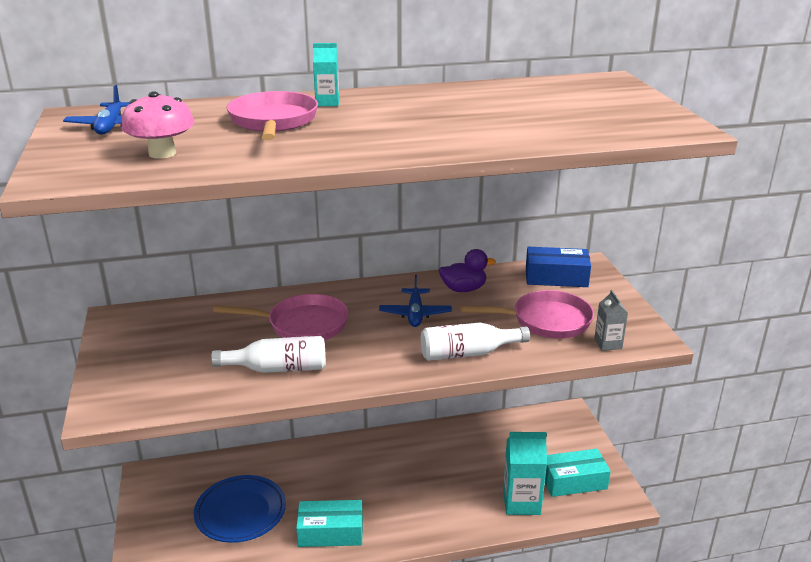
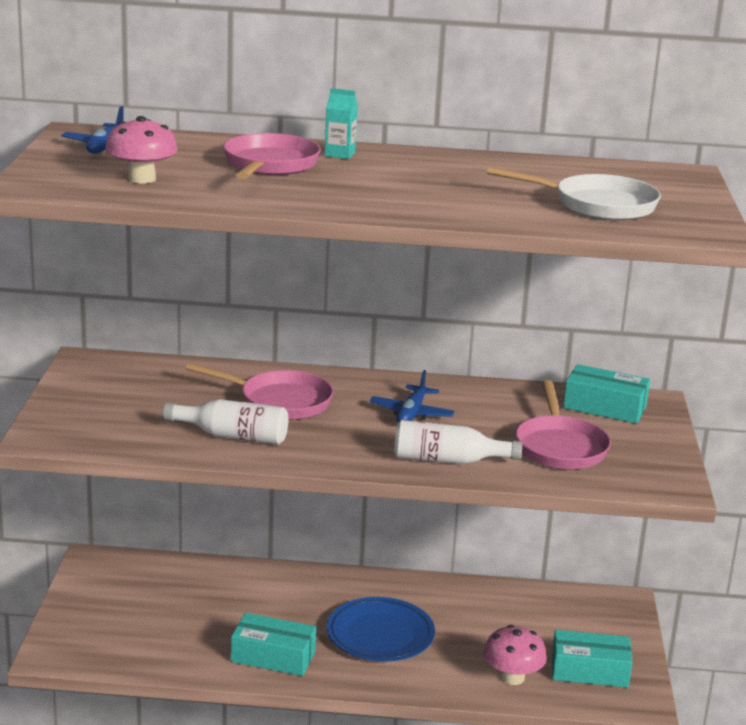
camera: 15 degrees right, 5 degrees down
(240, 512) = (181, 616): blue plate -> blue plate (380, 635)
(463, 289) = (483, 400): purple duck -> none
(521, 502) = (512, 677): turquoise carton -> pink mushroom
(546, 321) = (560, 447): pink pan -> pink pan turned 75 degrees clockwise
(556, 277) = (604, 407): blue box -> turquoise box
(575, 117) = (598, 205): none -> white pan
(608, 344) = (618, 481): grey carton -> none

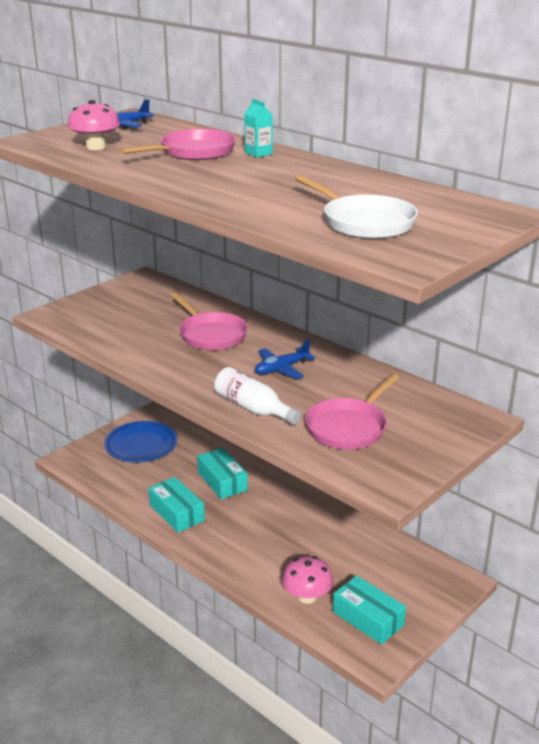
camera: 40 degrees right, 5 degrees up
(232, 436) = (148, 347): white bottle -> none
(380, 635) = (257, 528): blue plate -> blue plate (141, 445)
(604, 407) = (433, 410): turquoise box -> turquoise box (222, 481)

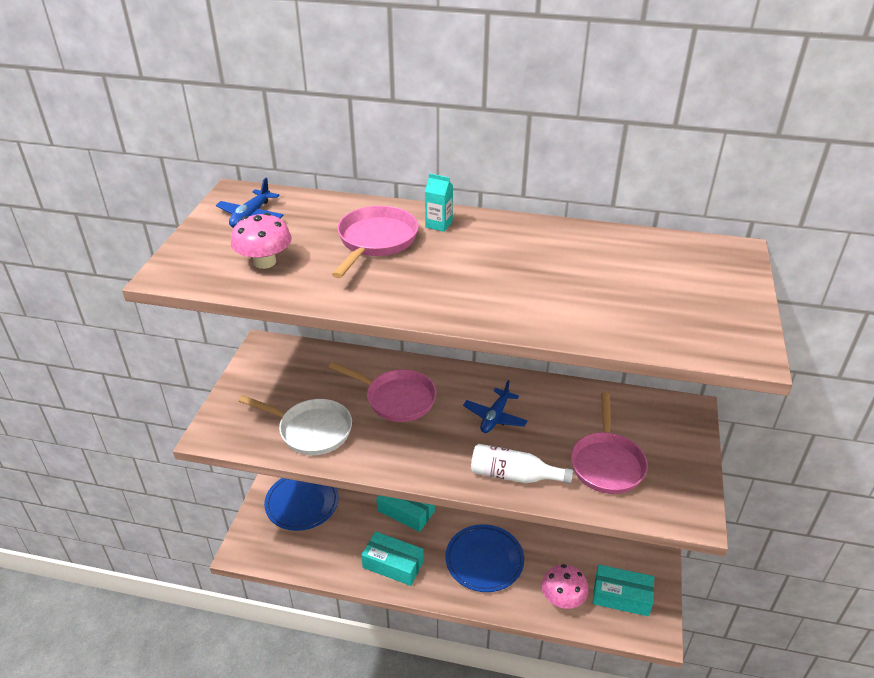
camera: 30 degrees left, 10 degrees up
(259, 541) = (484, 560): none -> blue plate
(364, 222) = (648, 304): white pan -> white pan (311, 430)

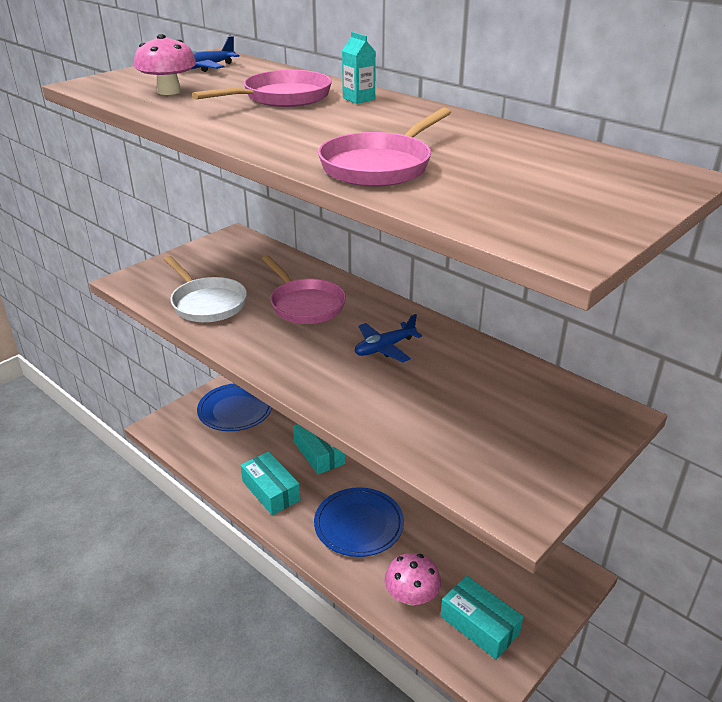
camera: 30 degrees right, 5 degrees down
(514, 475) = (353, 400): white bottle -> none
(607, 463) = (465, 426): pink pan -> pink pan (380, 166)

